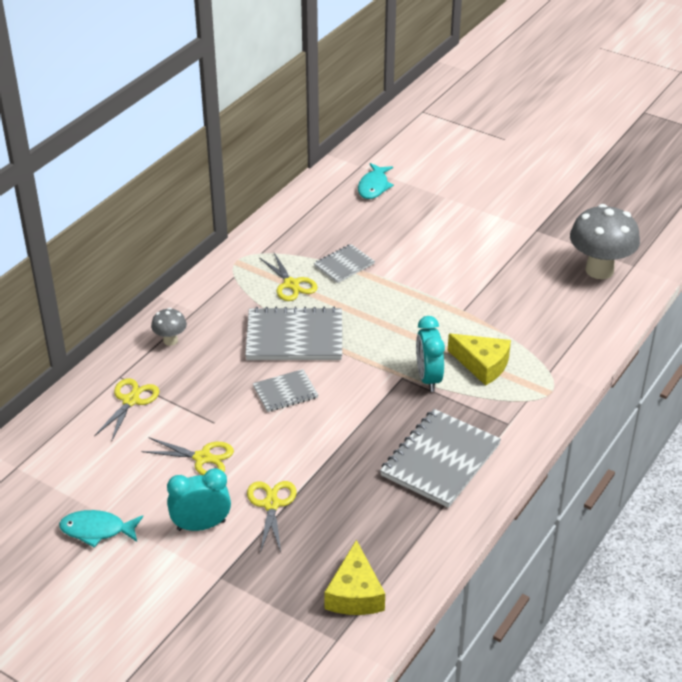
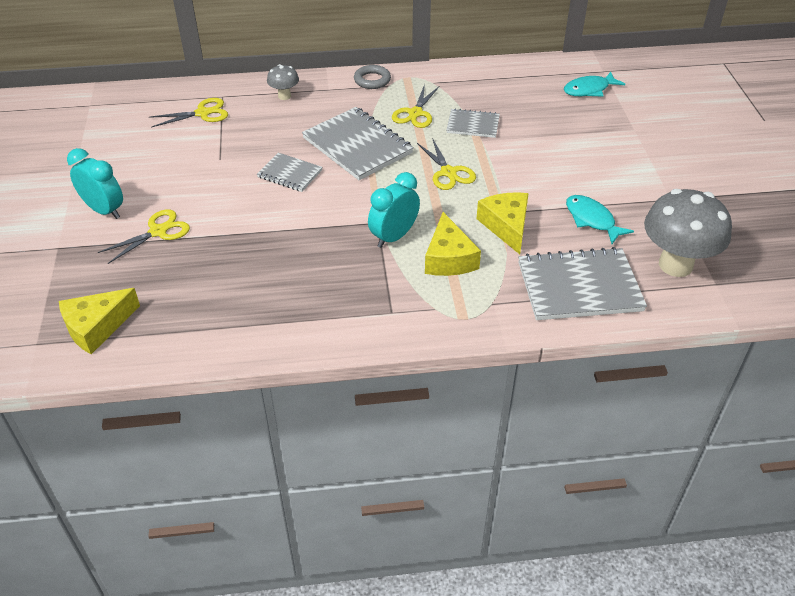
camera: 50 degrees right, 5 degrees up
(97, 530) = (58, 168): turquoise fish -> turquoise fish (592, 220)
(202, 458) = (176, 174): yellow scissors -> yellow scissors (448, 172)
(214, 281) = (372, 80): none -> grey ring
(440, 460) = (300, 295): grey notebook -> grey notebook (579, 287)
(479, 318) = (506, 226): none -> yellow cheese

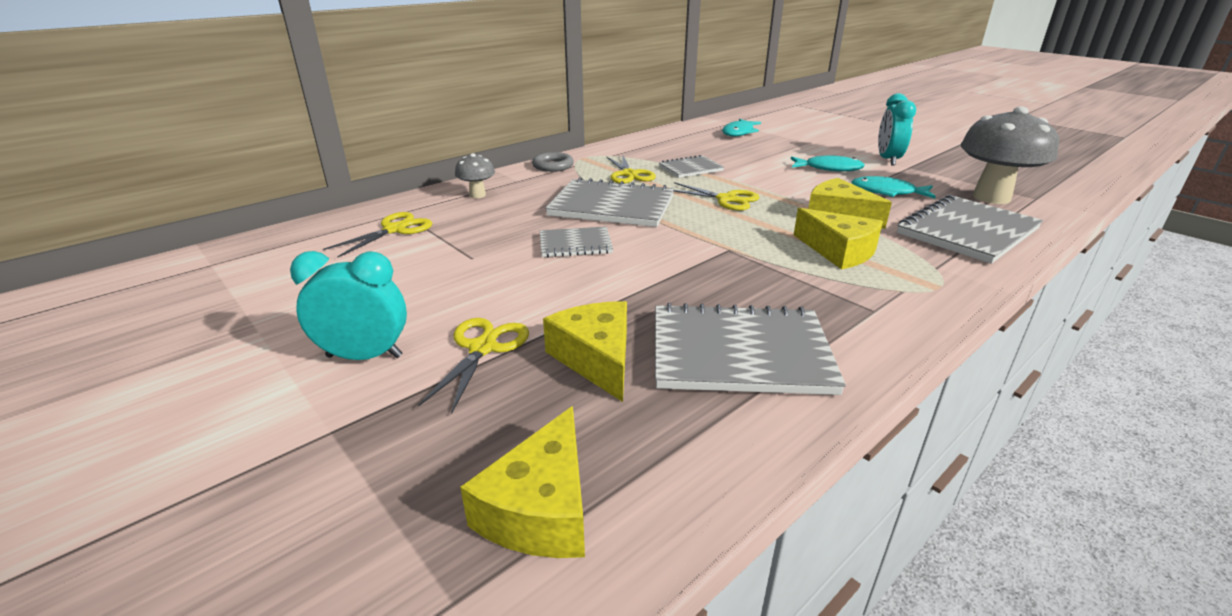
camera: 35 degrees left, 15 degrees down
(201, 266) = (596, 359): none -> yellow cheese
(273, 299) = (739, 353): none -> grey notebook
(394, 237) = (763, 254): turquoise clock -> turquoise clock (888, 160)
(591, 171) = (829, 168): none -> turquoise fish

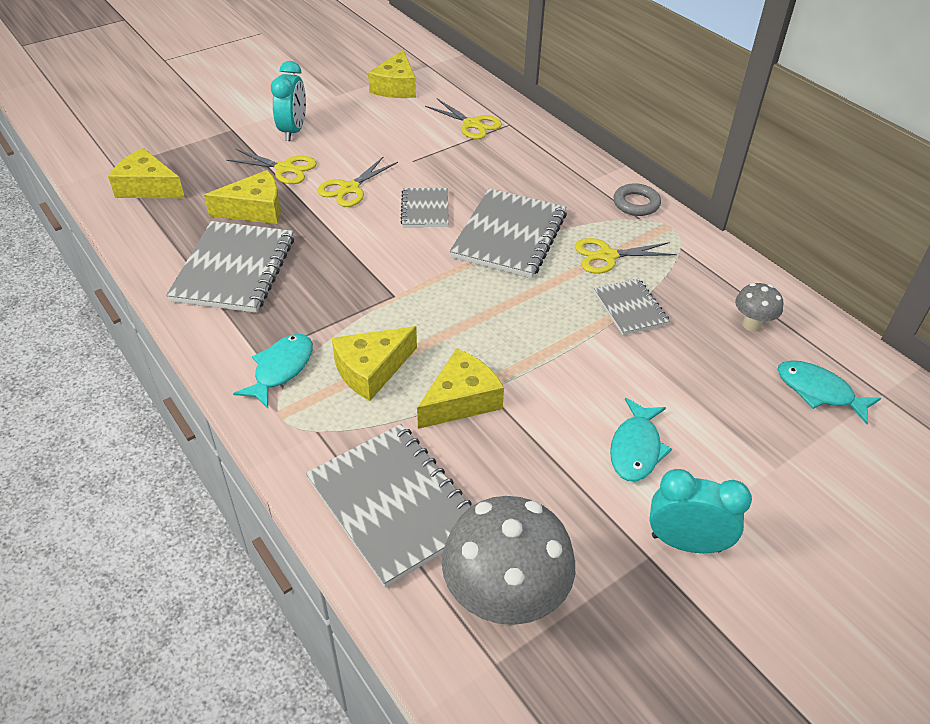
camera: 95 degrees right, 15 degrees up
(263, 282) = (396, 87): none -> yellow cheese
(477, 195) = (547, 159): grey mushroom -> grey mushroom (751, 325)
(726, 199) = (521, 319): yellow scissors -> yellow scissors (350, 188)
(887, 192) = (534, 479): turquoise fish -> turquoise fish (281, 369)

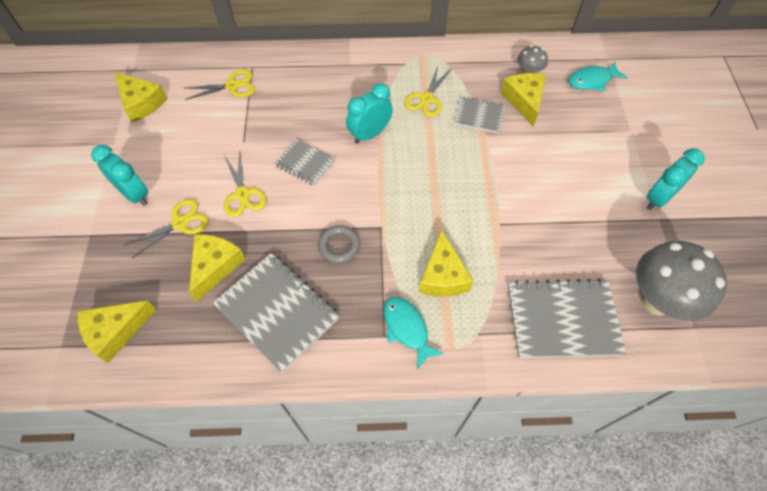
camera: 55 degrees left, 15 degrees up
(461, 400) = (500, 241): yellow cheese -> yellow cheese (524, 101)
(509, 235) = (370, 134): grey notebook -> turquoise clock
(636, 203) = (390, 56): grey ring -> grey ring (339, 246)
(636, 448) = (586, 180): turquoise fish -> none

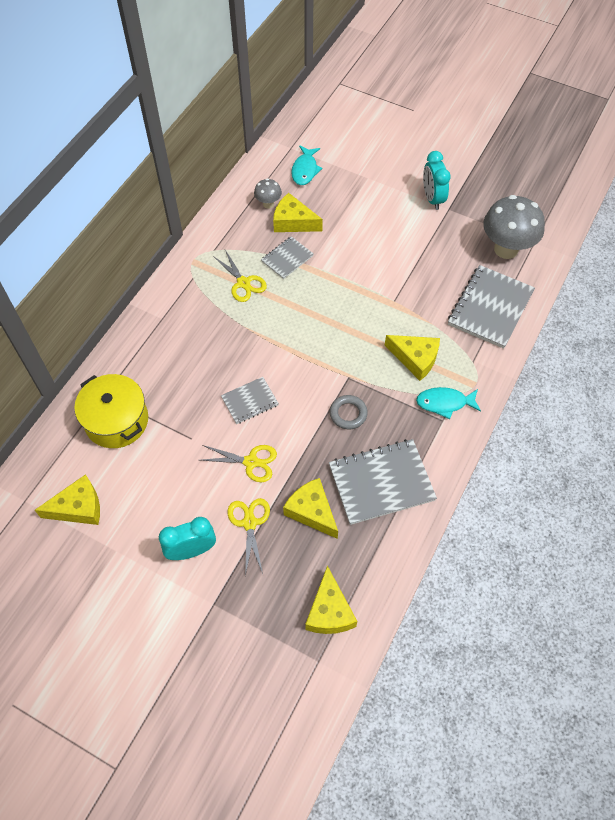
camera: 60 degrees left, 0 degrees up
(232, 86) = (117, 420): yellow scissors -> yellow pot
(370, 134) = (252, 341): turquoise clock -> none

